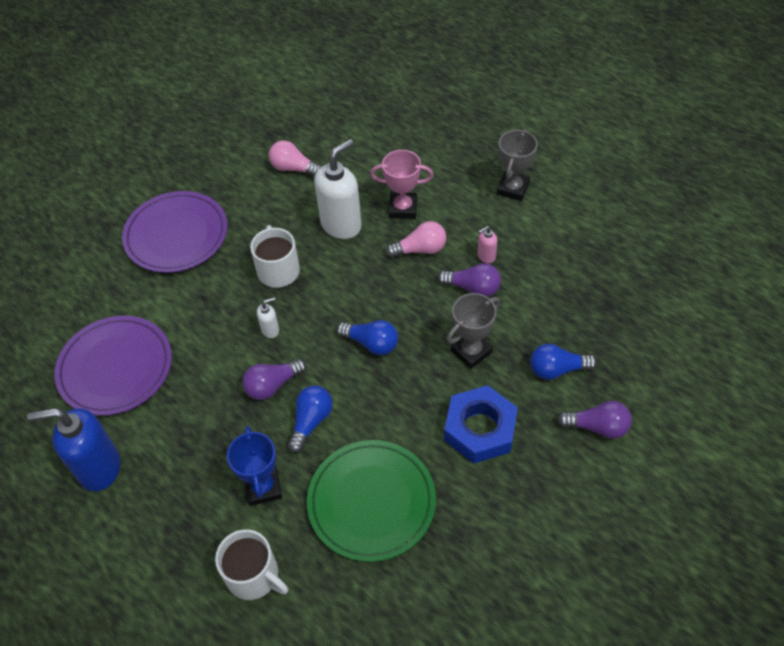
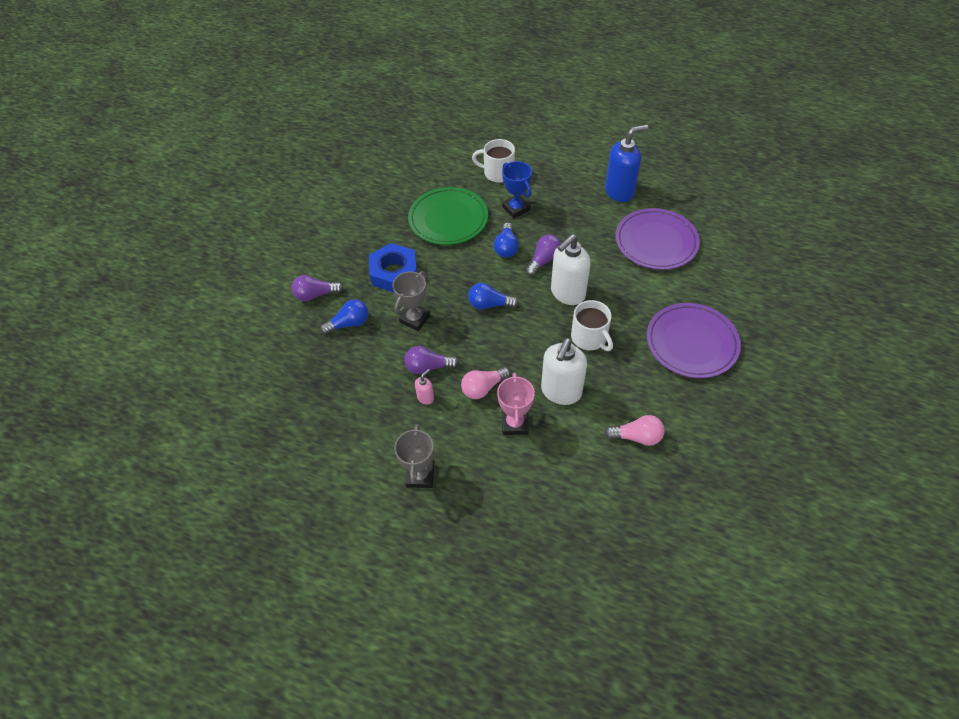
camera: 160 degrees right, 0 degrees up
(270, 330) = (567, 293): white soap dispenser -> white soap dispenser, size x2.23
(403, 208) = (515, 423): pink trophy -> pink trophy turned 75 degrees counterclockwise

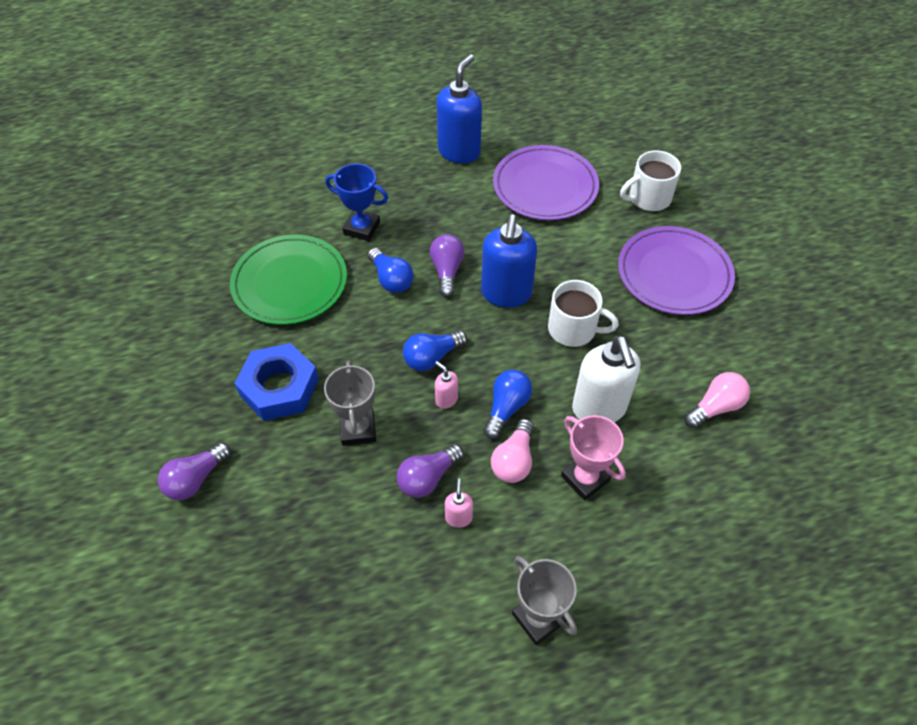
camera: 40 degrees left, 0 degrees up
(349, 323) = (277, 488): blue light bulb -> blue light bulb (506, 408)
(476, 332) = (446, 399): none -> pink soap dispenser
(498, 173) = (302, 197): white mug -> white mug (648, 198)
(567, 293) = (506, 294): white soap dispenser -> blue soap dispenser

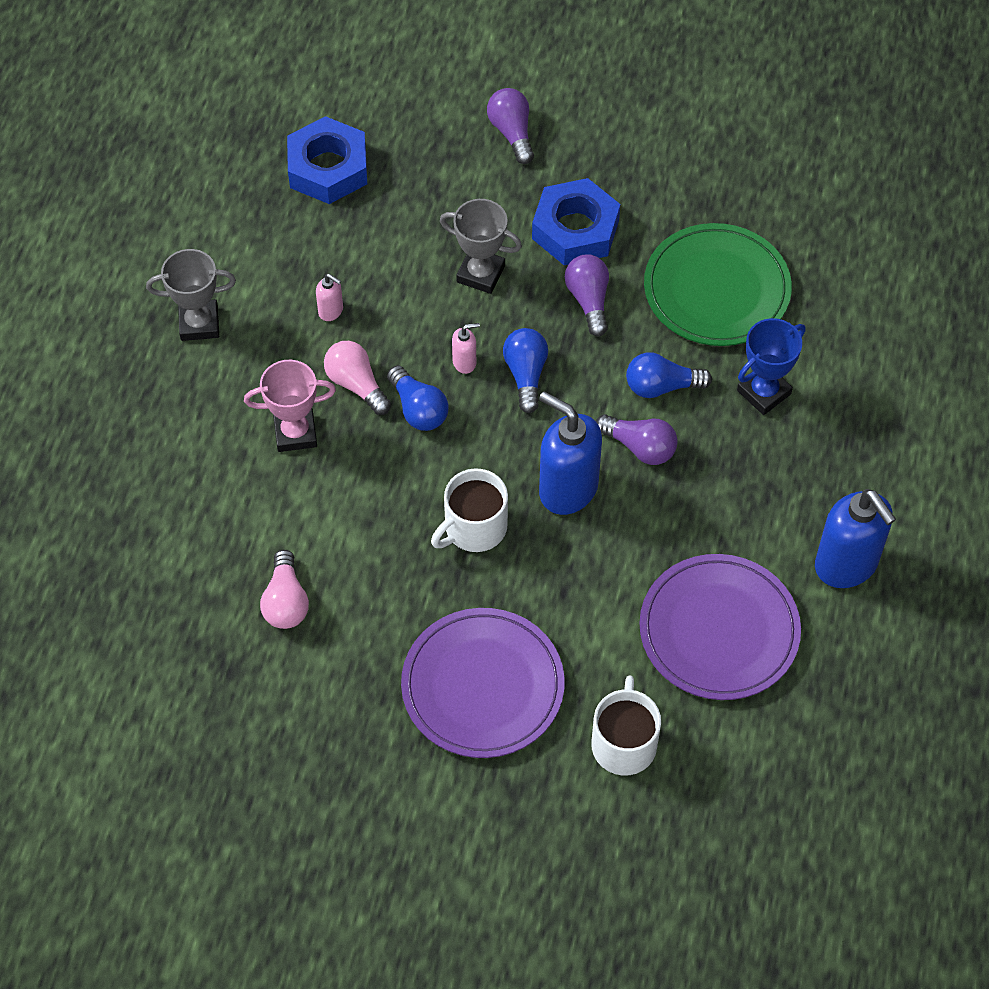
camera: 120 degrees right, 5 degrees up
(307, 610) = (328, 168): none -> blue nut
(428, 478) = (388, 306): purple light bulb -> purple light bulb (588, 300)
(599, 409) = (360, 491): white soap dispenser -> none

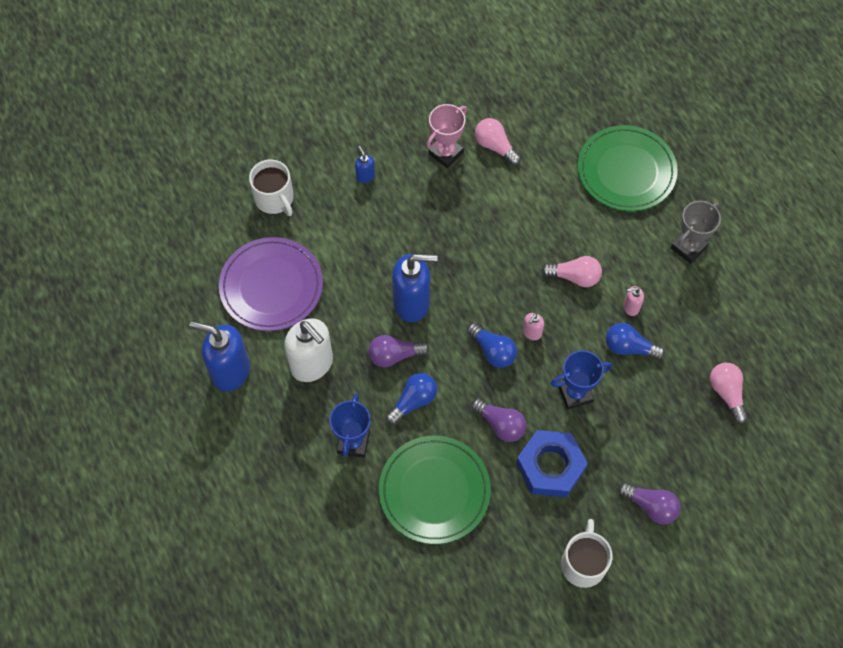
camera: 140 degrees right, 5 degrees up
(167, 454) = (626, 171): none -> green plate
(295, 433) = (577, 228): pink trophy -> pink trophy (445, 153)
(328, 168) = (726, 393): blue nut -> pink light bulb
(418, 409) = (529, 288): blue light bulb -> blue light bulb (629, 347)
(474, 528) = (441, 247): white mug -> white mug (583, 563)
(481, 274) = (575, 393): grey trophy -> blue trophy
(482, 686) = (365, 176): purple plate -> blue soap dispenser
(743, 504) = (312, 364): none -> white soap dispenser

